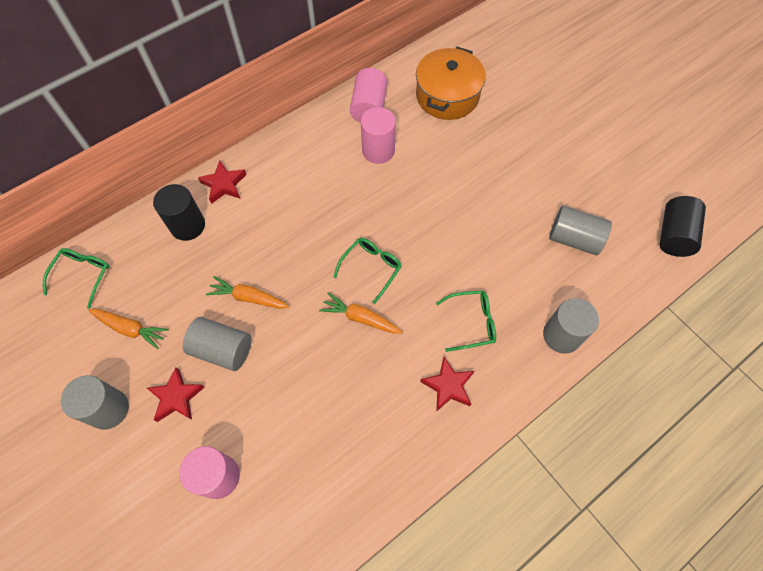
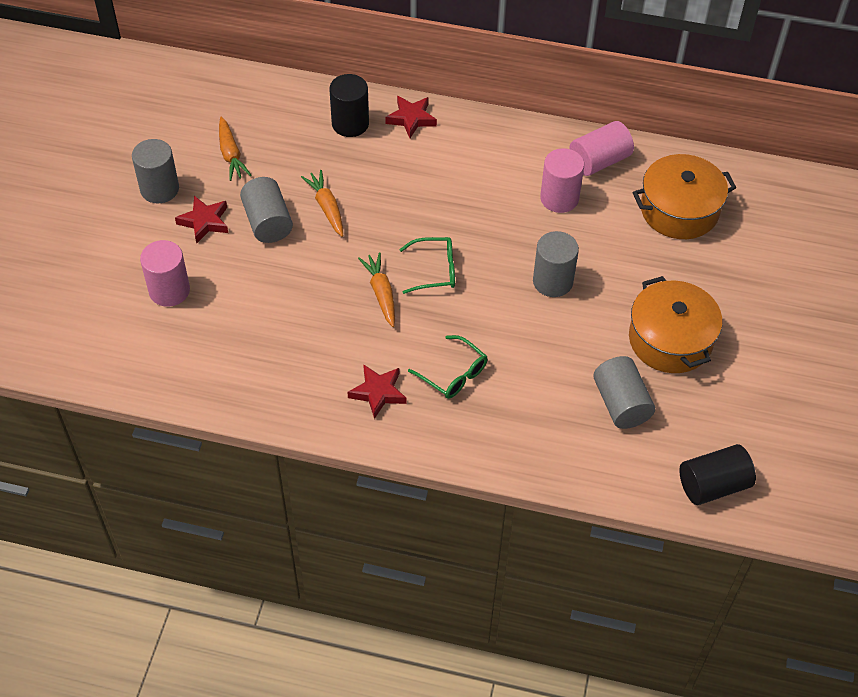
camera: 50 degrees right, 10 degrees down
(82, 275) = (245, 94): green glasses -> none
(544, 175) = (670, 339): none -> orange pot
(562, 335) = (507, 449): grey cylinder -> grey cylinder (552, 281)

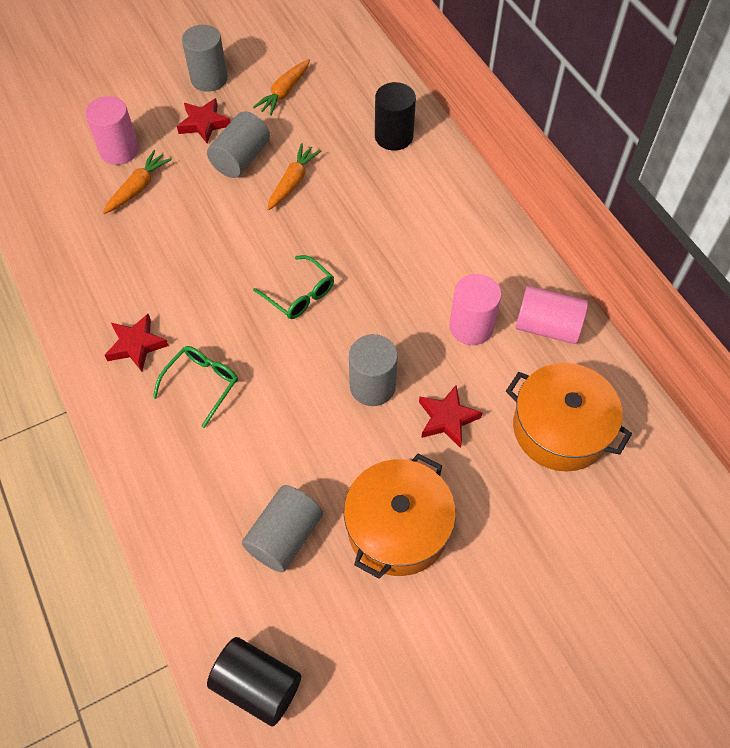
camera: 50 degrees right, 5 degrees up
(381, 293) = (240, 276): orange carrot -> orange carrot (138, 188)
(411, 119) = (443, 169): red star -> red star (447, 419)
(453, 374) = (202, 384): green glasses -> green glasses turned 150 degrees counterclockwise

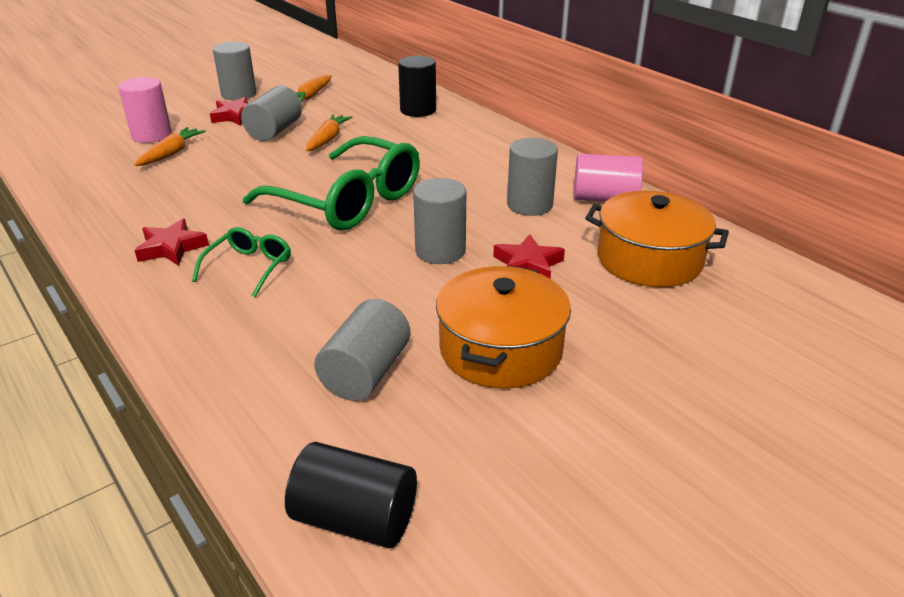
camera: 10 degrees left, 25 degrees down
(300, 295) = (348, 201): green glasses -> green glasses, size x2.10
(471, 327) = (529, 205): pink cylinder -> grey cylinder

